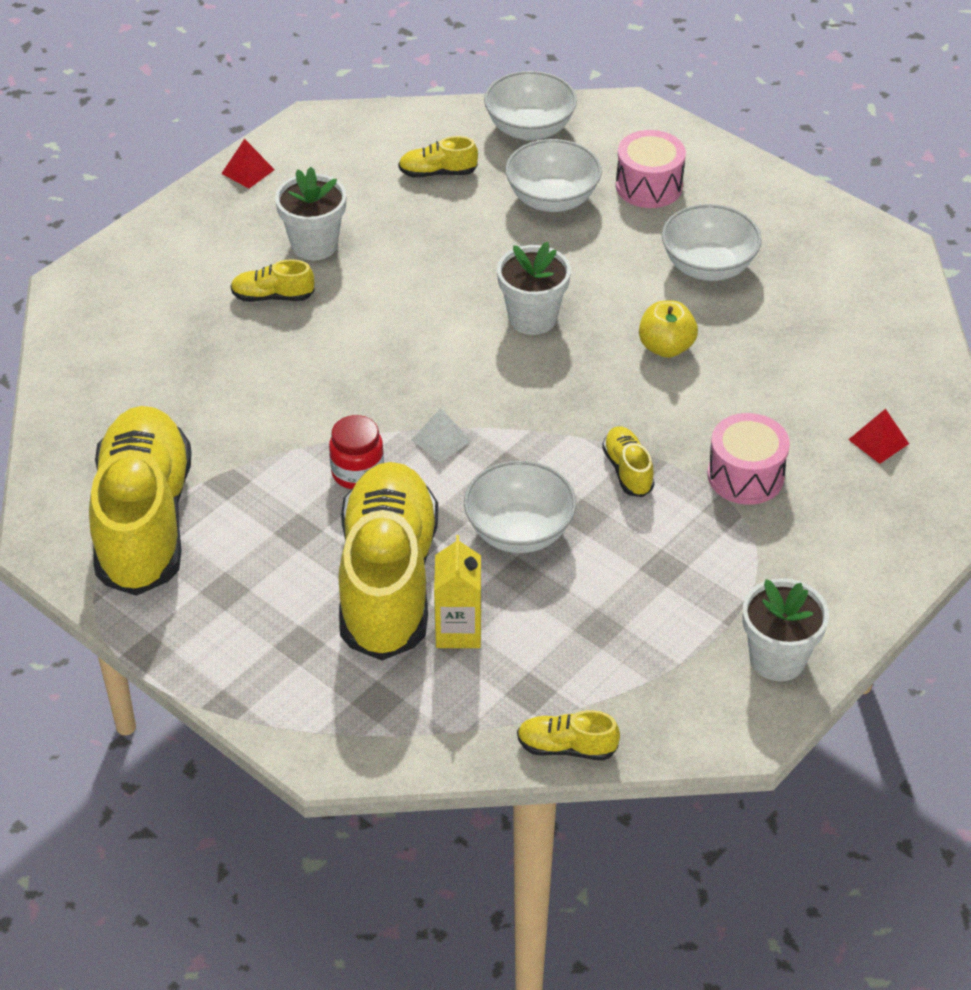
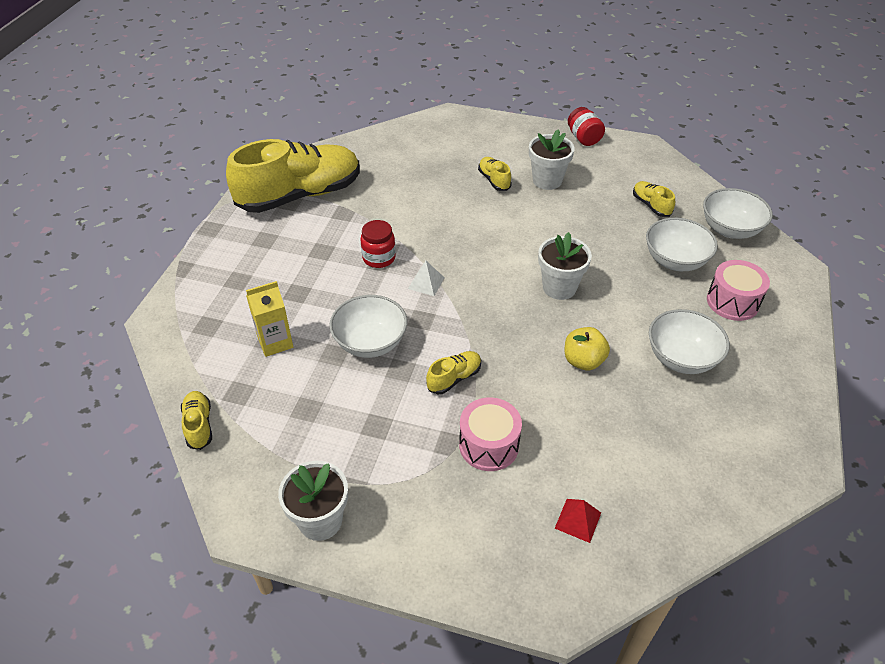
camera: 65 degrees right, 0 degrees up
(248, 171) = (583, 138): red pyramid -> red jar
(388, 580) = (301, 299): yellow shoe -> none

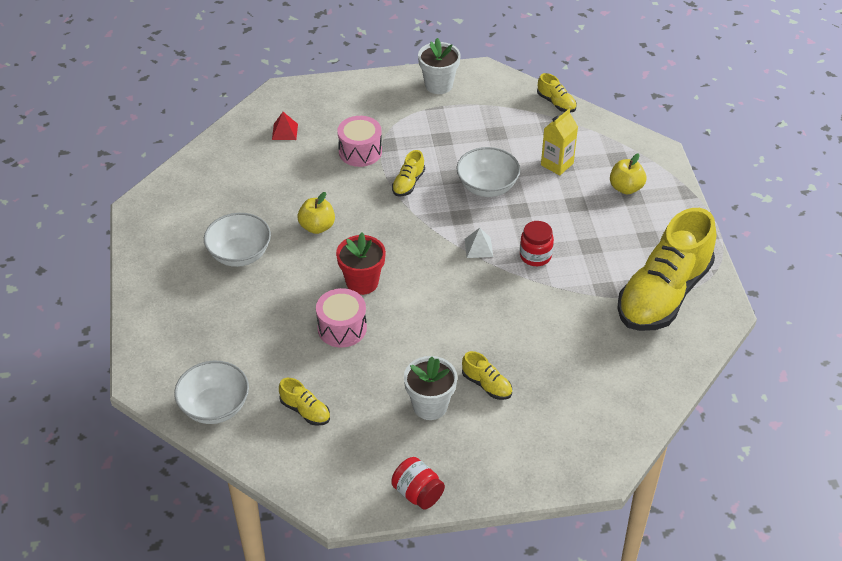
camera: 155 degrees right, 0 degrees up
(234, 292) = (626, 188): none -> yellow apple
(559, 287) = (362, 282): white flower pot -> red flower pot
(675, 261) = (264, 347): white bowl -> none
(732, 302) = (203, 321): pink drum -> pink drum (342, 328)

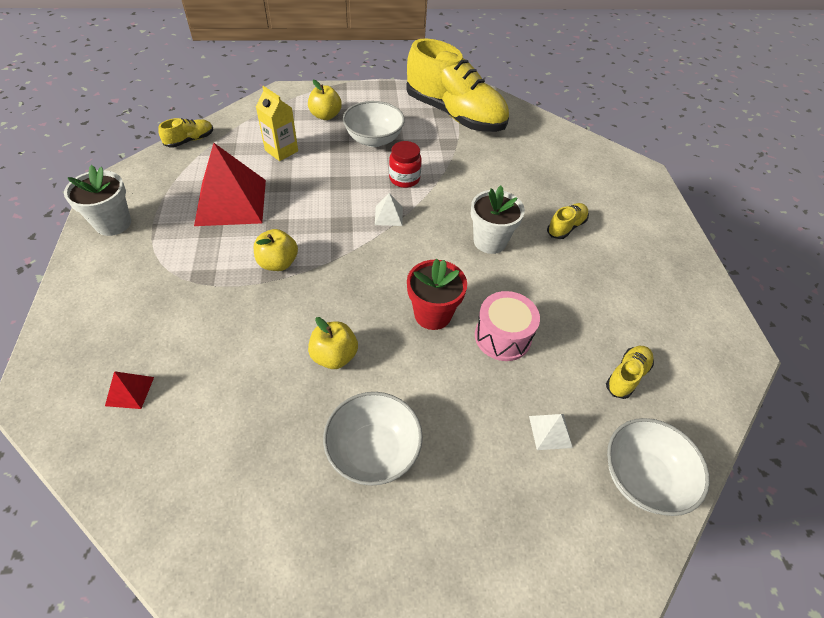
camera: 90 degrees left, 5 degrees up
(254, 354) = (550, 431): none -> white pyramid
(360, 151) = (206, 305): pink drum -> none
(408, 183) = (278, 263): yellow shoe -> yellow apple
(417, 493) = (702, 286): red jar -> none
(430, 406) = (598, 269): white flower pot -> white flower pot (490, 241)
(476, 144) = (231, 202): none -> red pyramid
(487, 187) = (301, 201): white bowl -> white bowl (374, 139)

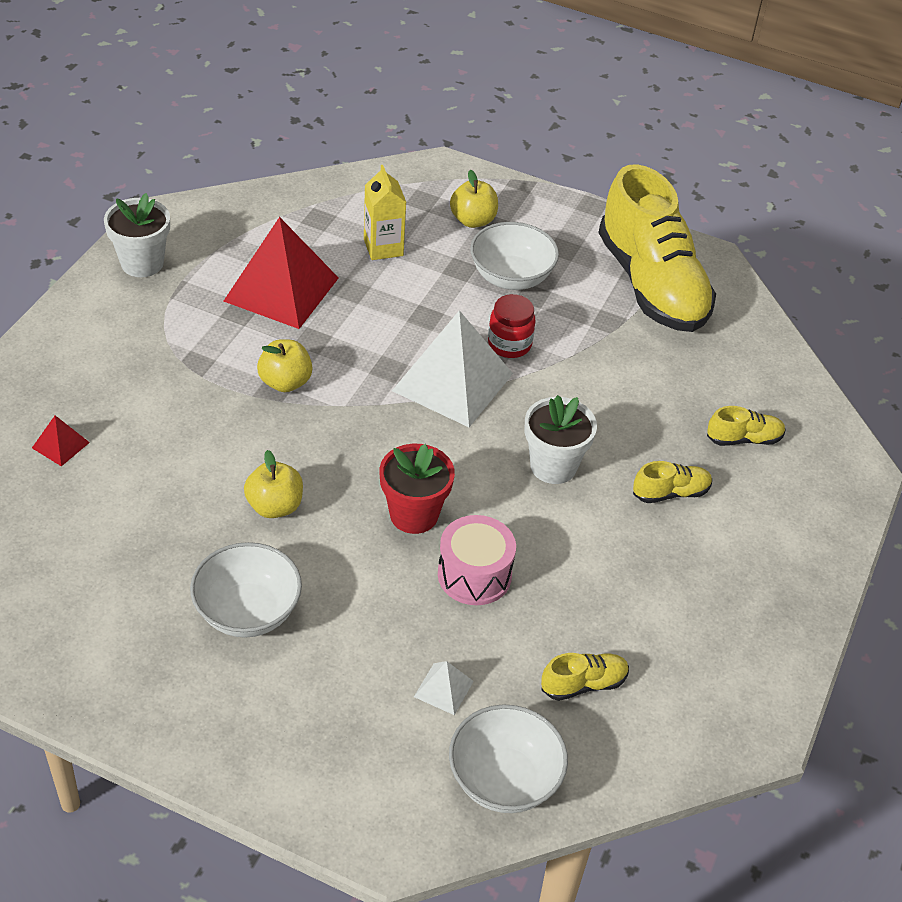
camera: 30 degrees right, 5 degrees down
(190, 140) = (284, 192): yellow shoe -> yellow shoe (744, 439)
(388, 215) = (453, 382): white pyramid -> white pyramid, size x2.35

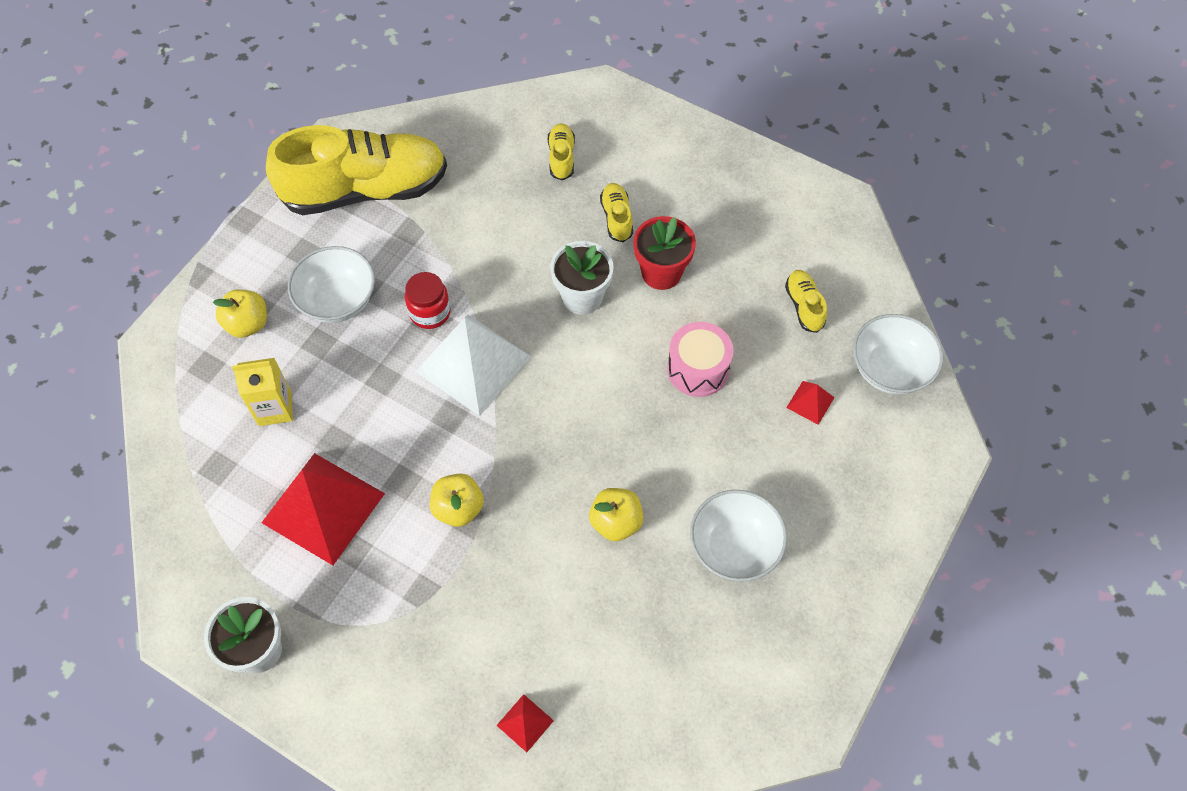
camera: 80 degrees left, 15 degrees up
(414, 515) = (631, 409): red flower pot -> red flower pot (661, 273)
(443, 689) = (810, 402): white pyramid -> red pyramid

